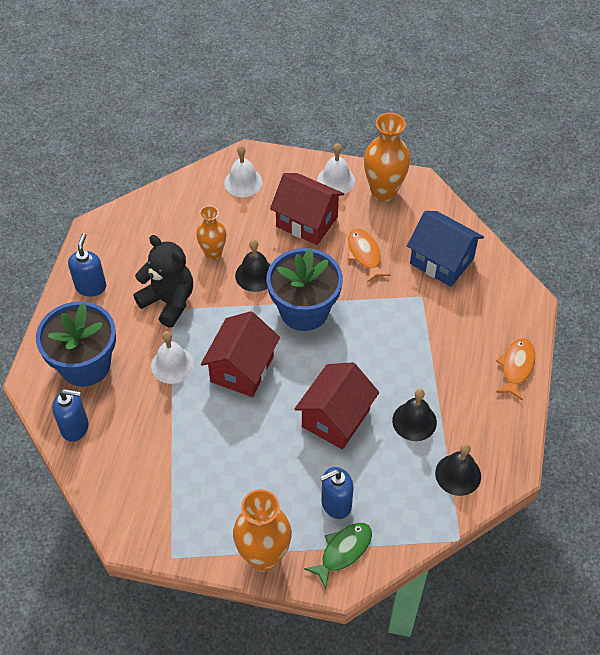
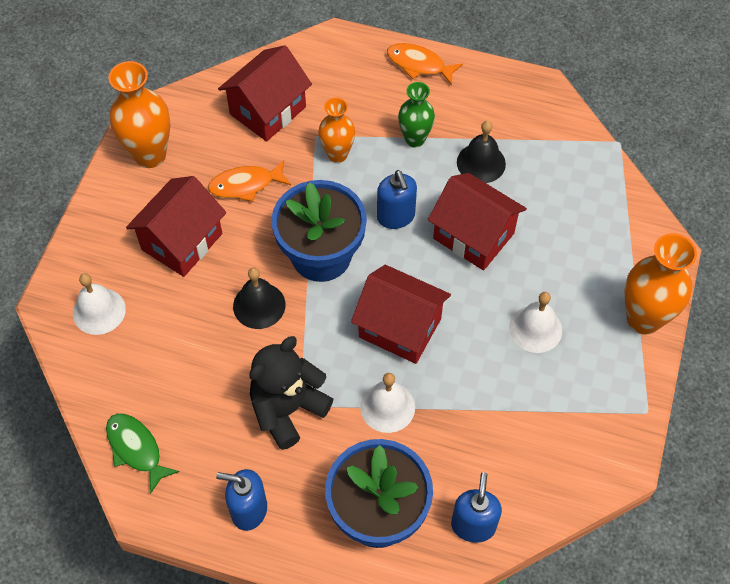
camera: 85 degrees left, 5 degrees up
(213, 253) = (215, 353): orange vase -> orange vase (337, 154)
(336, 180) = (119, 204): white bell -> white bell (535, 329)
(336, 504) = (580, 245): blue soap dispenser -> blue soap dispenser (396, 217)
(343, 551) = (635, 244): green fish -> green fish (136, 449)
(431, 368) = (415, 139): none -> green vase
(441, 261) = (267, 110): blue house -> red house
(458, 474) = (546, 133): black bell -> none

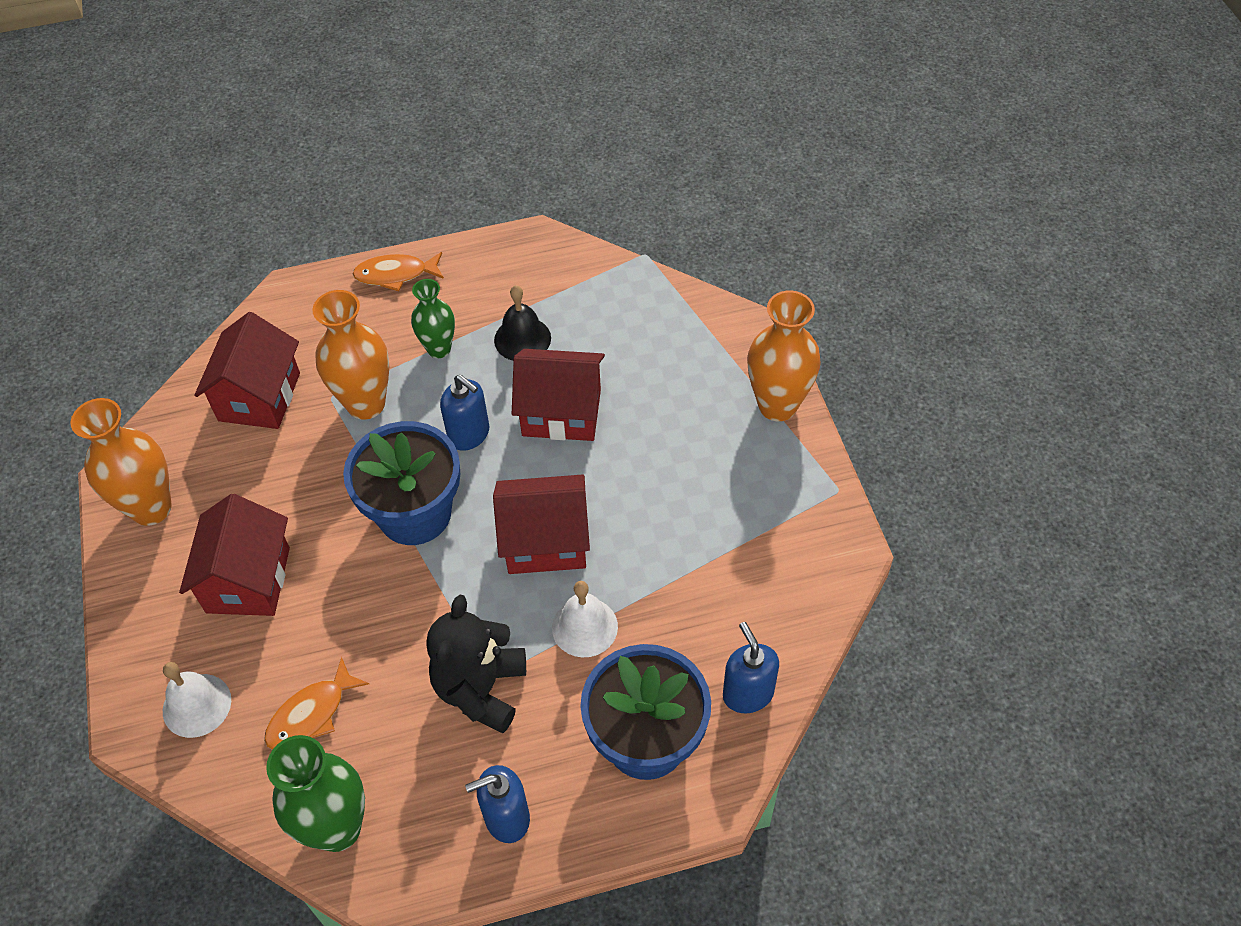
camera: 30 degrees left, 5 degrees down
(136, 449) = (337, 828): green fish -> green vase
(245, 185) = (283, 484): orange fish -> orange fish (311, 714)
(259, 305) = (379, 600): black bell -> none
(337, 154) = (366, 404): orange vase -> orange vase, size x1.59
(535, 329) = (682, 469): white bell -> none

